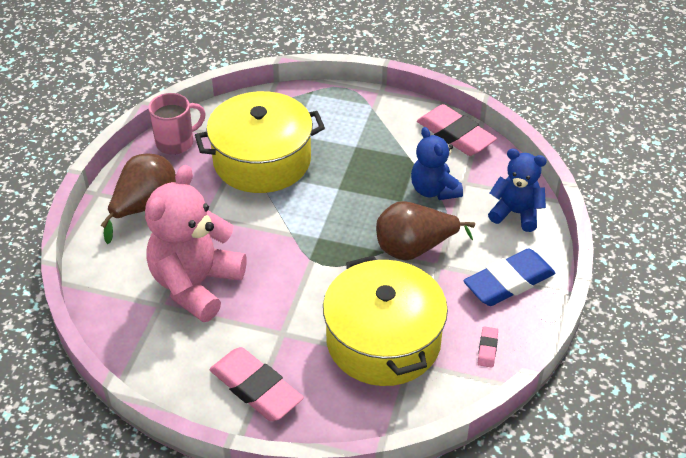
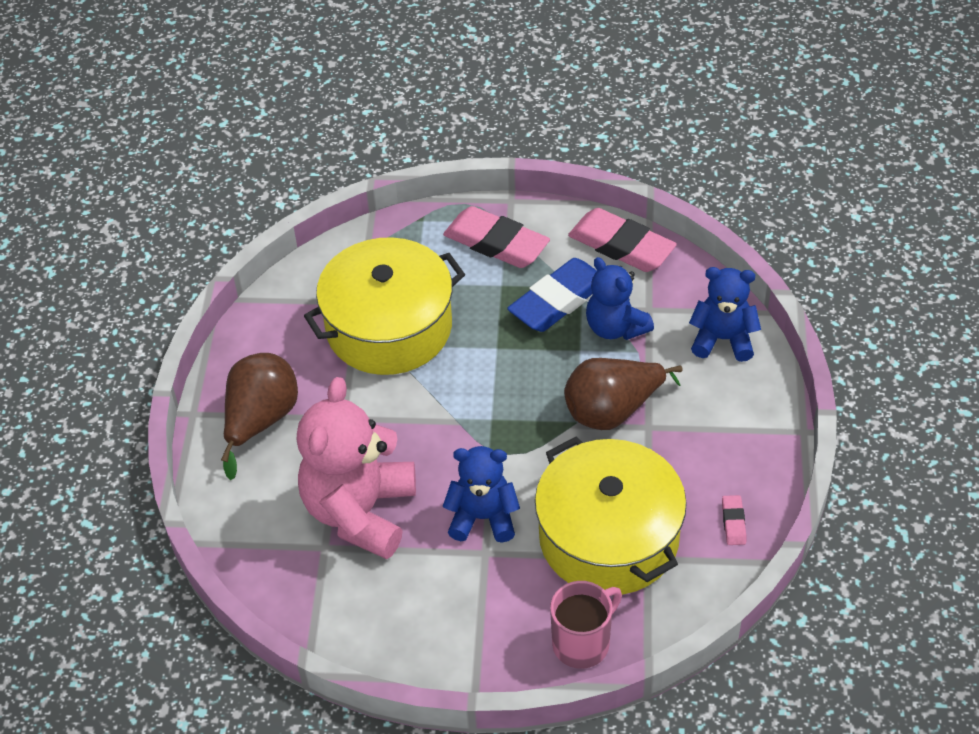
camera: 10 degrees left, 5 degrees up
(176, 142) = (270, 323): pink mug -> pink mug (582, 643)
(256, 388) = (475, 628): pink eraser -> pink eraser (496, 243)
(288, 307) = (483, 517): none -> blue teddy bear
(509, 282) = (737, 432): blue eraser -> blue eraser (558, 300)

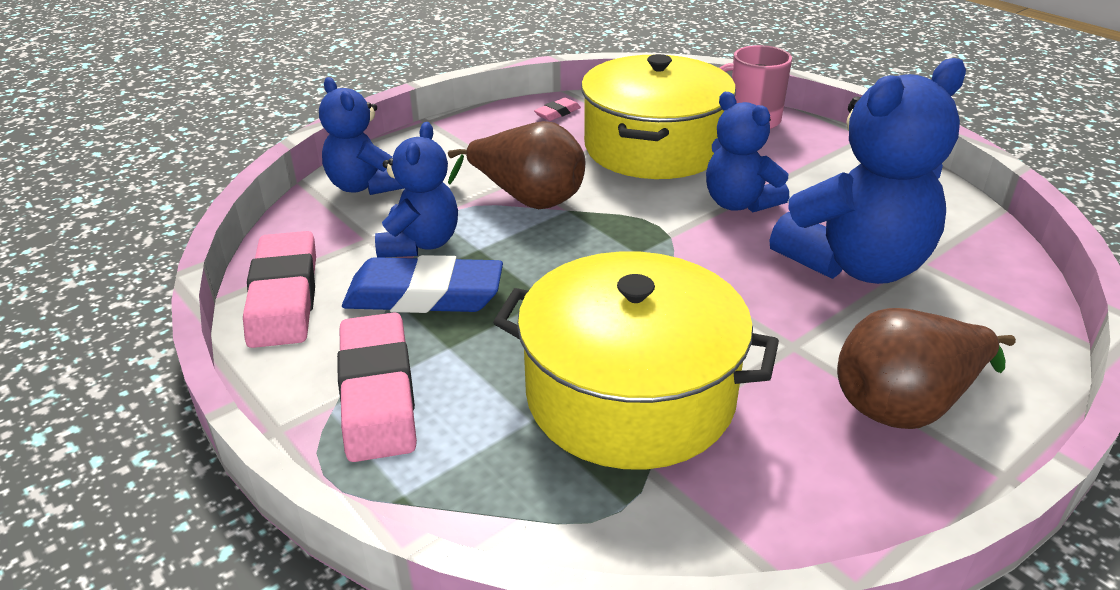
camera: 135 degrees left, 15 degrees down
(360, 512) = (855, 265): pink teddy bear -> blue teddy bear

